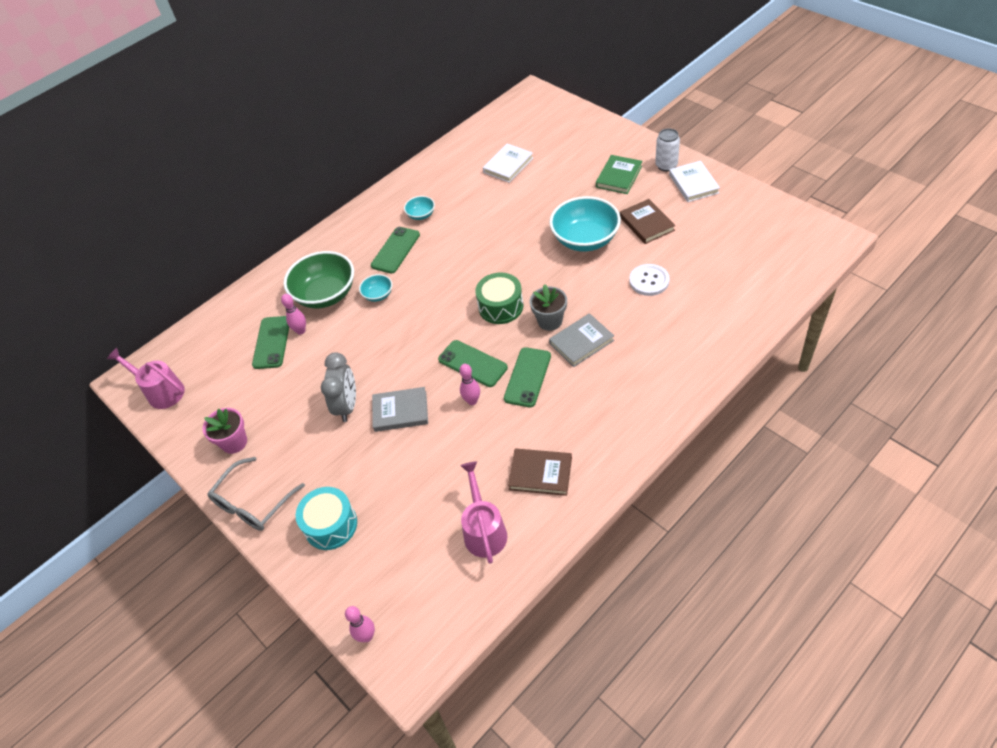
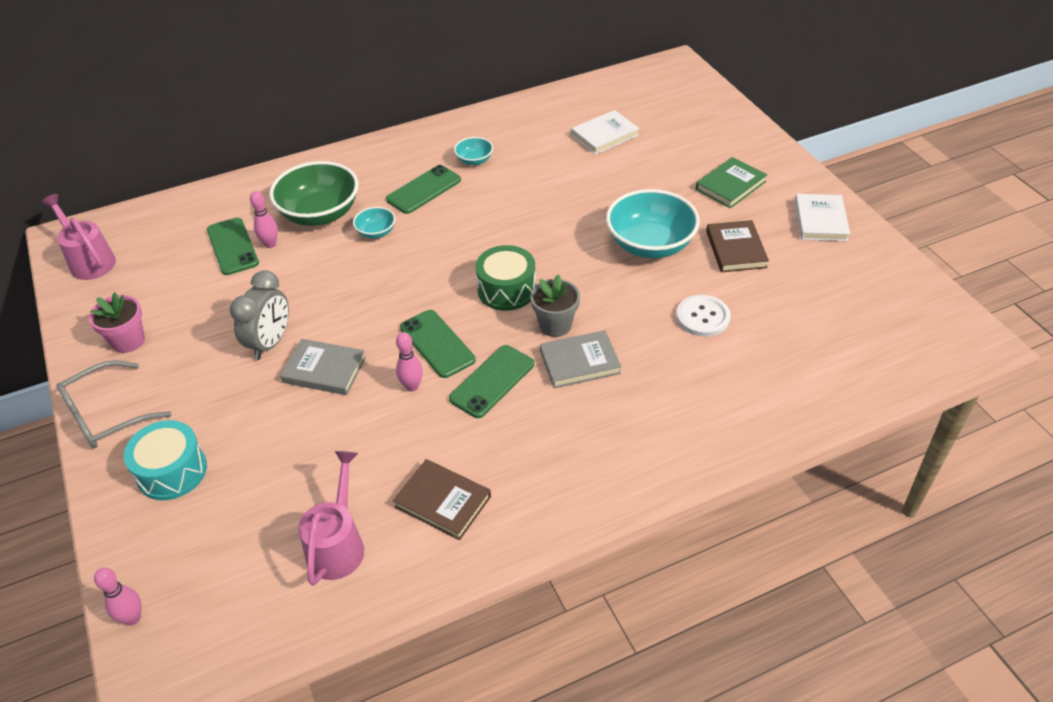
camera: 15 degrees right, 5 degrees down
(272, 342) = (232, 246): green phone -> green phone turned 45 degrees counterclockwise
(666, 165) = (796, 190): white can -> none

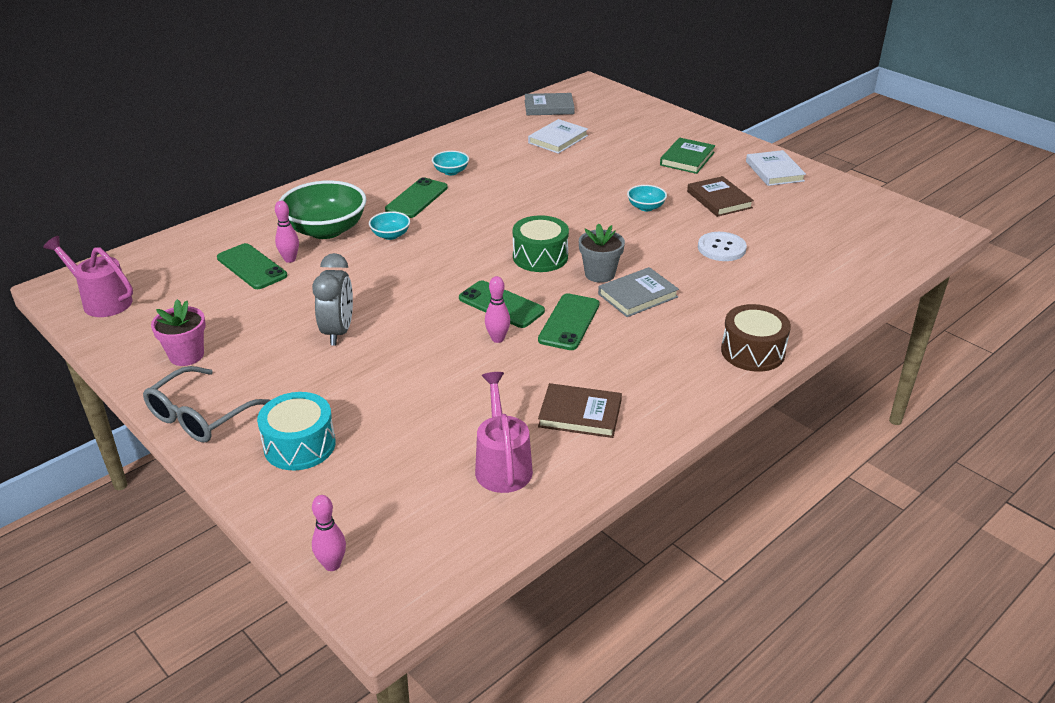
camera: 20 degrees left, 10 degrees down
(324, 370) = (405, 342): grey book -> grey book (549, 107)
(650, 245) = (646, 207): turquoise bowl -> turquoise bowl, size x0.48
(662, 465) = (752, 352): none -> brown drum

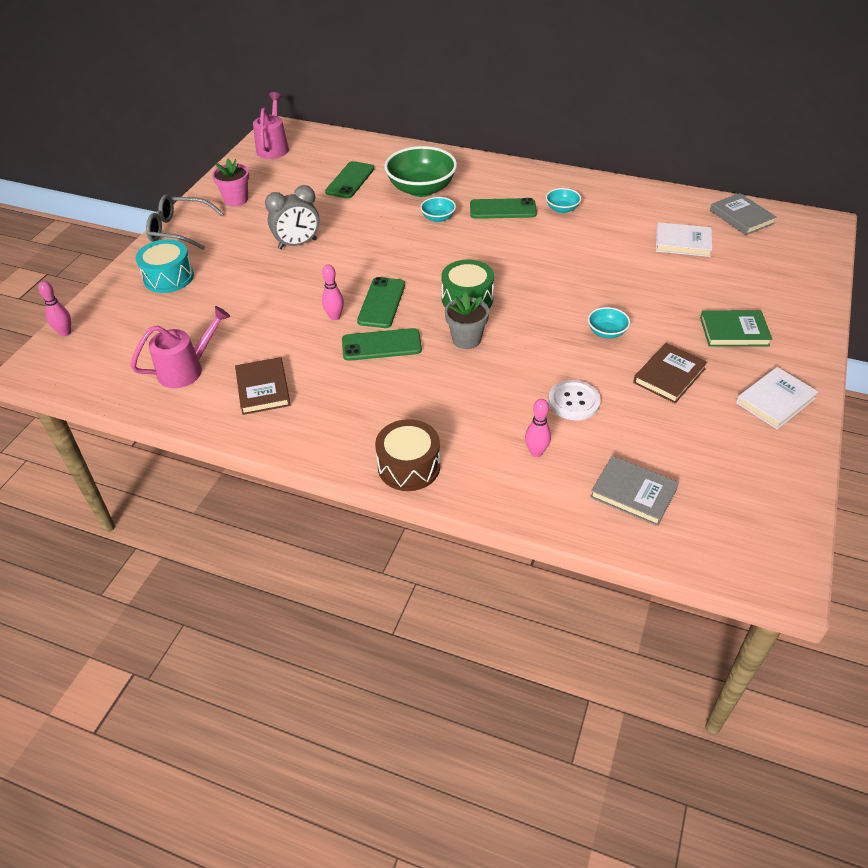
camera: 65 degrees right, 10 degrees up
(290, 259) = (371, 190): pink bowling pin -> pink bowling pin (536, 452)
(638, 295) = (449, 371): grey book -> grey book (633, 493)

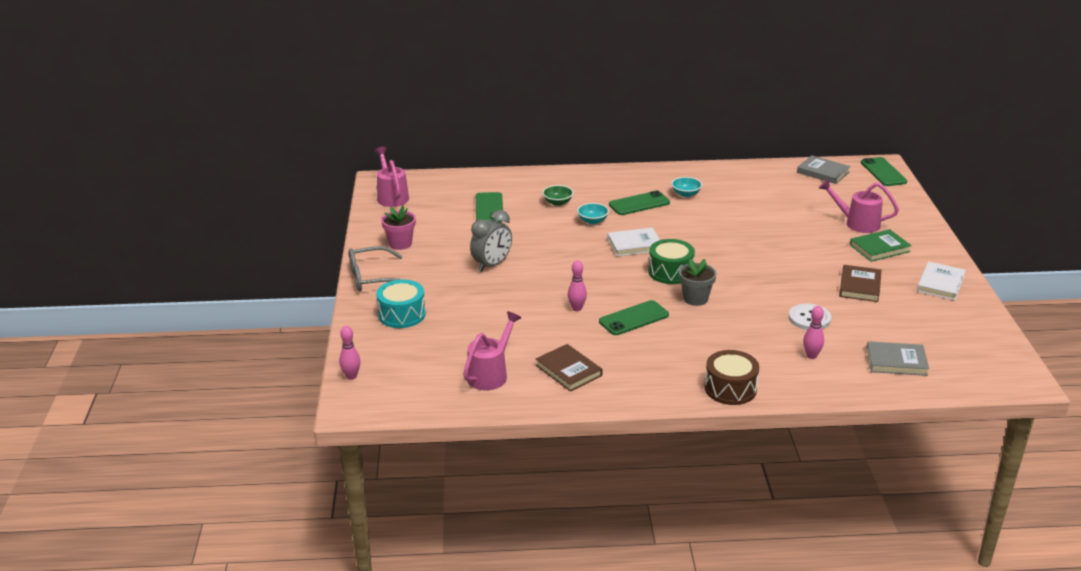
camera: 25 degrees left, 15 degrees down
(382, 303) = (605, 290): green phone -> green phone (883, 172)
(421, 189) = (557, 202): green bowl -> green bowl, size x0.48
(606, 332) = (793, 269): turquoise bowl -> none
(682, 243) = (796, 198): white book -> white book (634, 245)
(731, 292) = (857, 223): none -> pink watering can

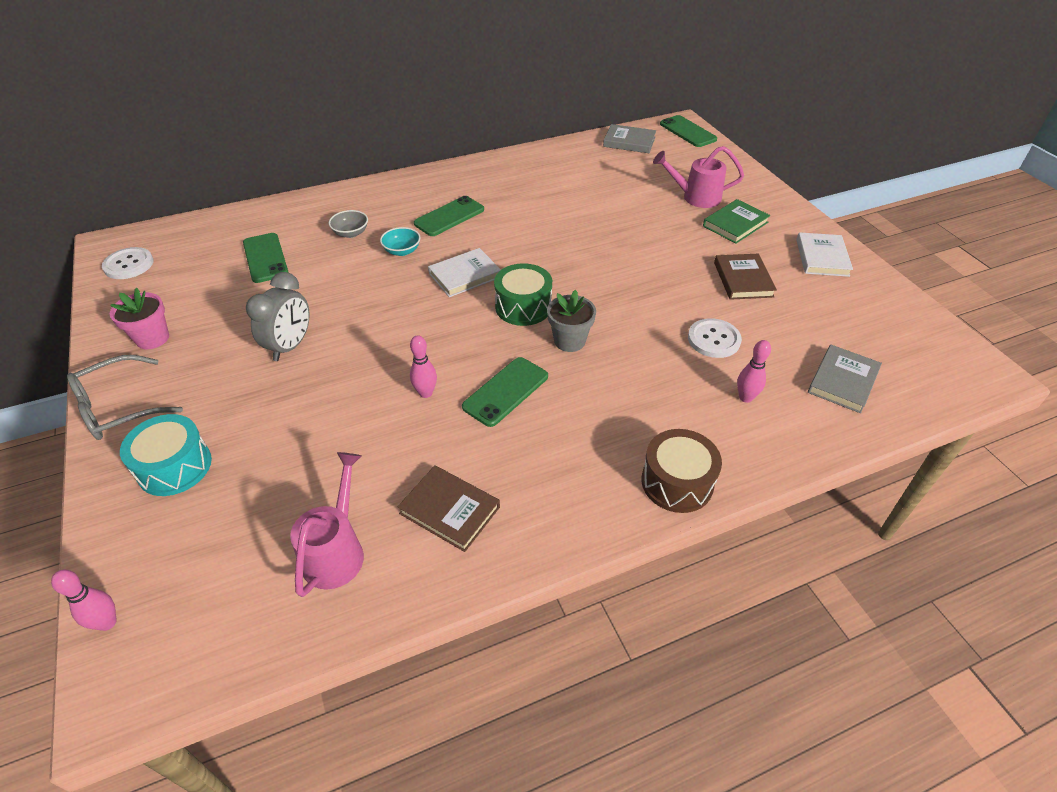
camera: 20 degrees left, 15 degrees up
(391, 196) = (129, 265): pink watering can -> white button
(557, 202) = (351, 233): green bowl -> grey bowl
(686, 194) = (497, 194): turquoise bowl -> none
(896, 361) = (843, 381): grey book -> grey book turned 45 degrees counterclockwise

